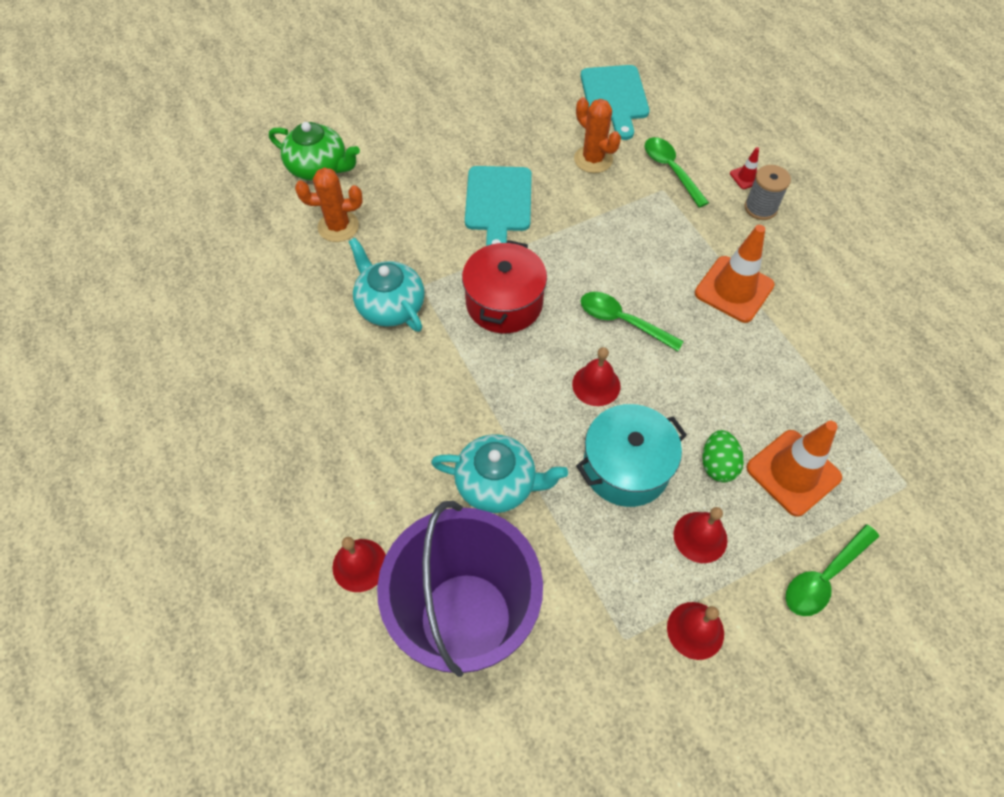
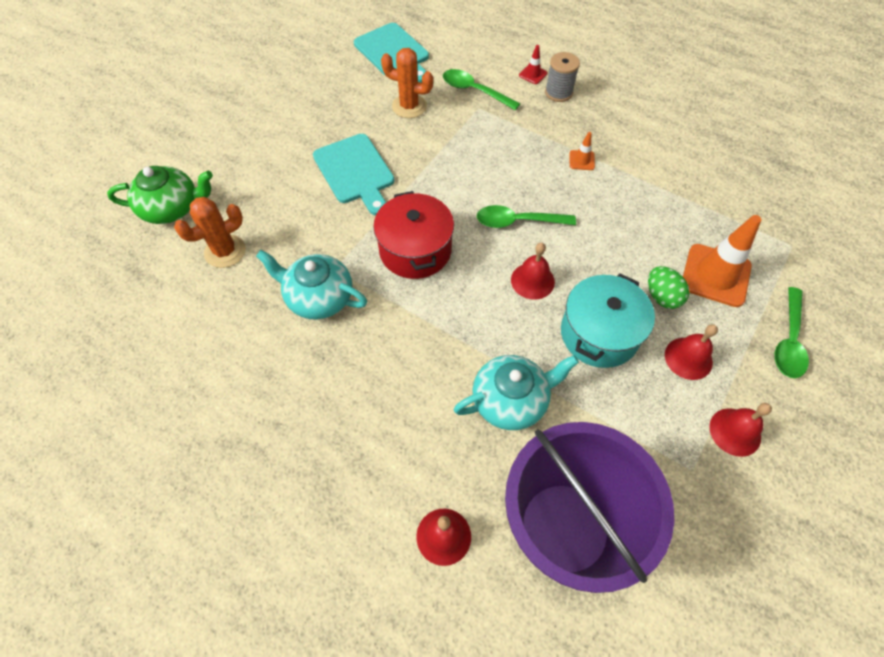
camera: 30 degrees left, 0 degrees up
(734, 289) = (581, 160): orange traffic cone -> orange traffic cone, size x0.46

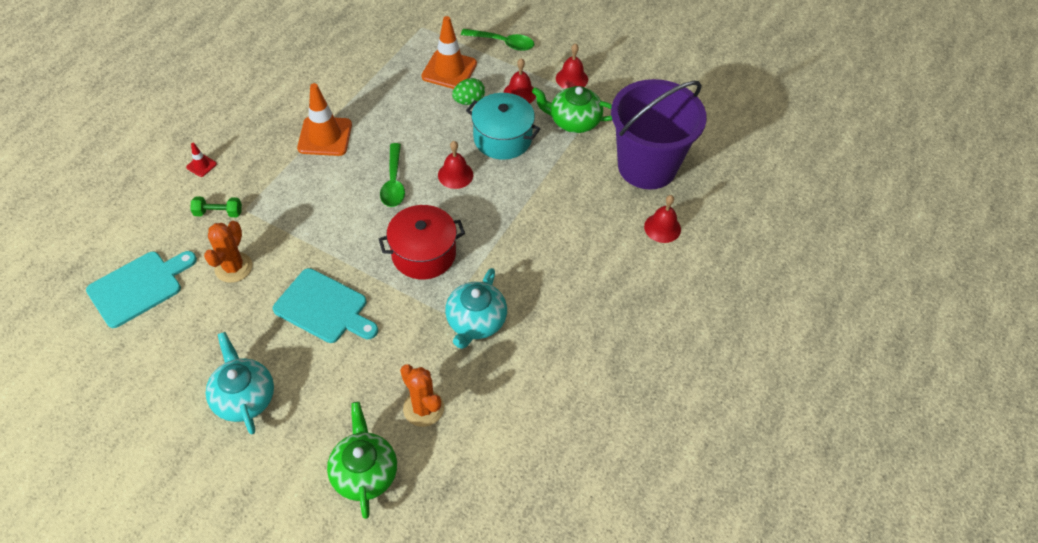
camera: 95 degrees left, 5 degrees down
(355, 171) = (324, 307): turquoise cutting board -> turquoise cutting board turned 60 degrees clockwise
(474, 91) = (218, 213): green spoon -> green dumbbell
(511, 400) = (561, 190): turquoise teapot -> turquoise teapot (244, 397)
(558, 93) = (232, 147): grey spool -> none
(581, 160) = (325, 136): orange traffic cone -> orange traffic cone, size x2.19
(644, 427) = (573, 121): none -> green teapot

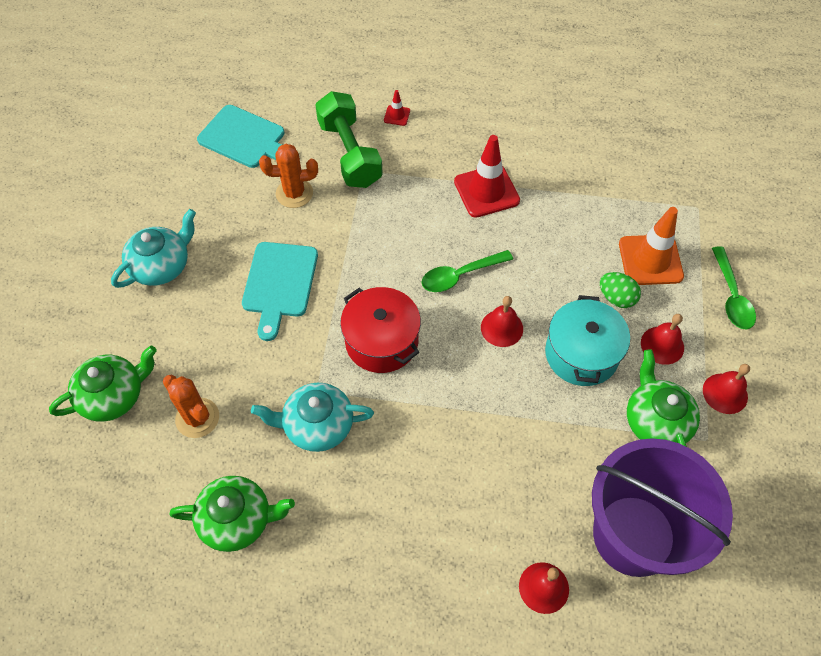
camera: 70 degrees right, 5 degrees up
(218, 213) = (349, 153): green dumbbell -> green dumbbell, size x2.12
(325, 136) = (486, 191): orange traffic cone -> red traffic cone
(423, 408) = (197, 418): orange cactus -> orange cactus turned 75 degrees counterclockwise
(530, 402) = (237, 519): none -> green teapot

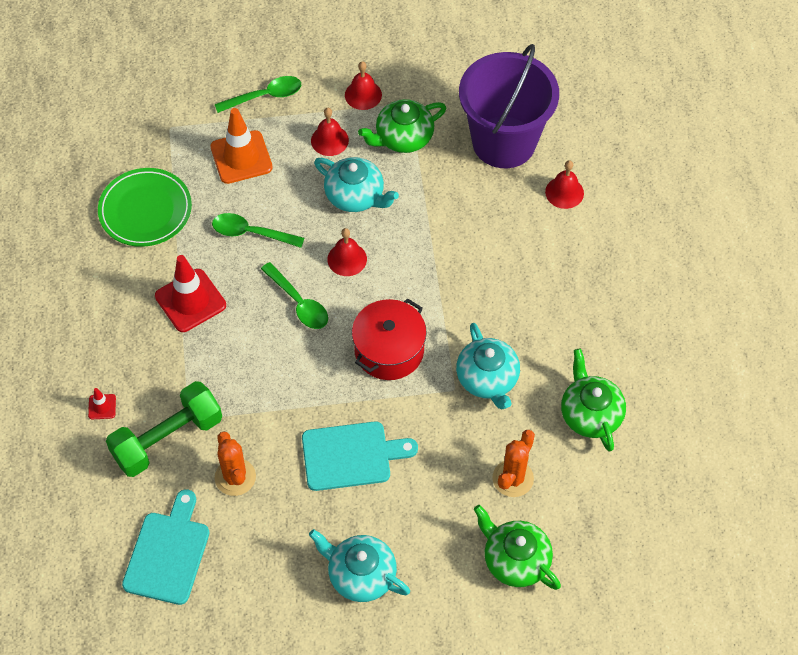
camera: 105 degrees left, 0 degrees up
(553, 251) = (251, 233): none -> green spoon
(581, 354) = (355, 196): turquoise pot -> turquoise teapot
(598, 173) = (145, 210): none -> green plate
(616, 298) = (290, 178): green egg -> none

